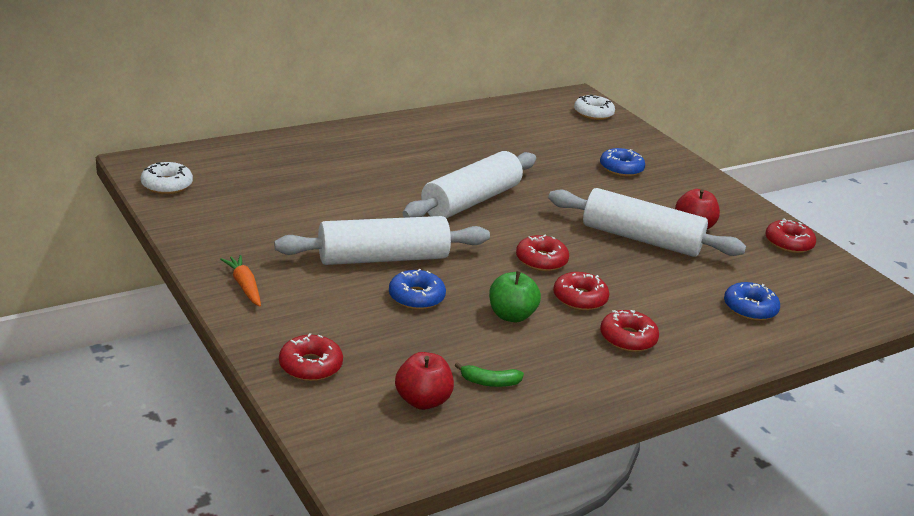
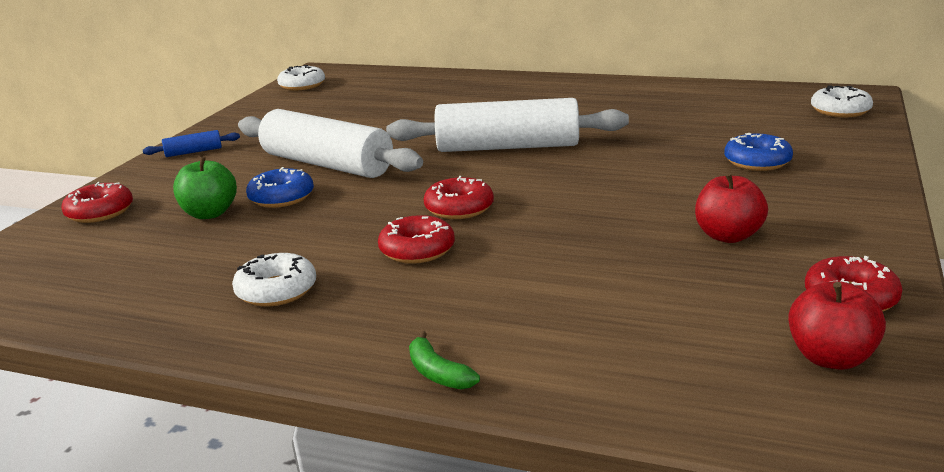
camera: 55 degrees right, 5 degrees down
(244, 286) = (193, 152): orange carrot -> blue rolling pin
(422, 401) = (97, 266): red apple -> red apple (831, 358)
(490, 382) = (171, 277): green banana -> green banana (438, 373)
(511, 315) = (319, 238): green apple -> green apple (209, 213)
(567, 359) = (276, 290): none -> white donut
(628, 338) = (377, 301): red donut -> none
(641, 239) = (622, 226): white rolling pin -> none
(750, 308) = (601, 339): blue donut -> none

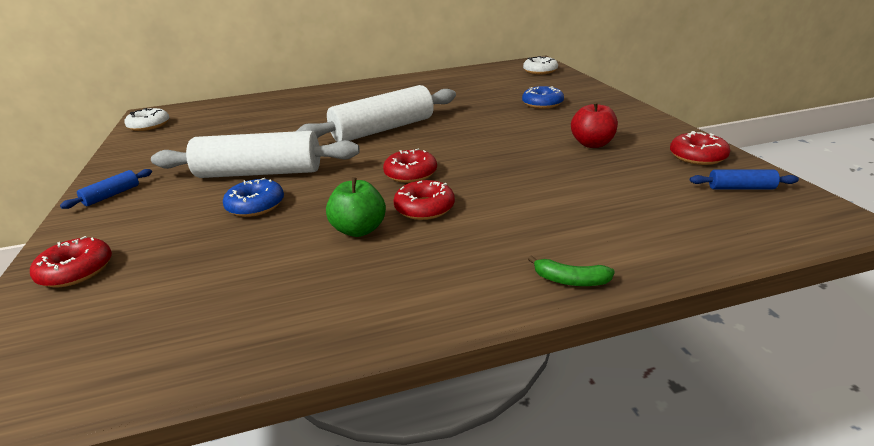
camera: 35 degrees left, 5 degrees up
(209, 213) = (204, 236): green apple -> green apple (359, 230)
(276, 290) = (360, 272): white donut -> none
(831, 358) = (740, 188): red apple -> blue rolling pin

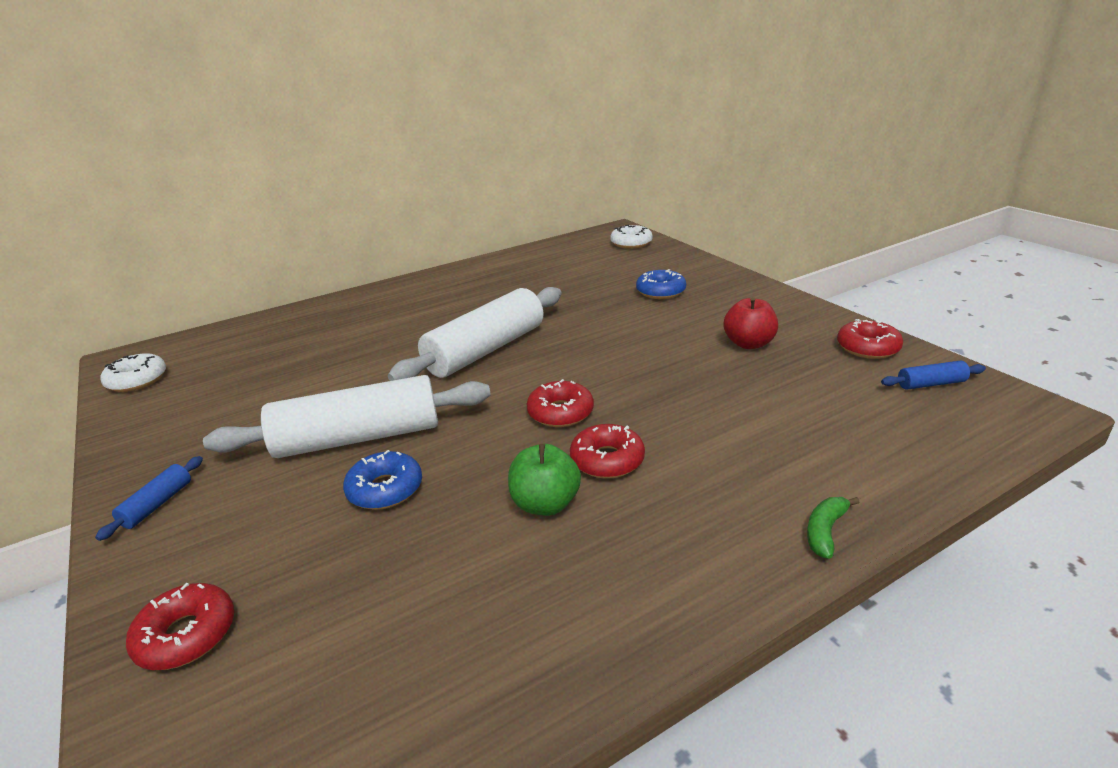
camera: 15 degrees left, 0 degrees up
(570, 280) = (825, 531): green banana -> green banana turned 120 degrees clockwise

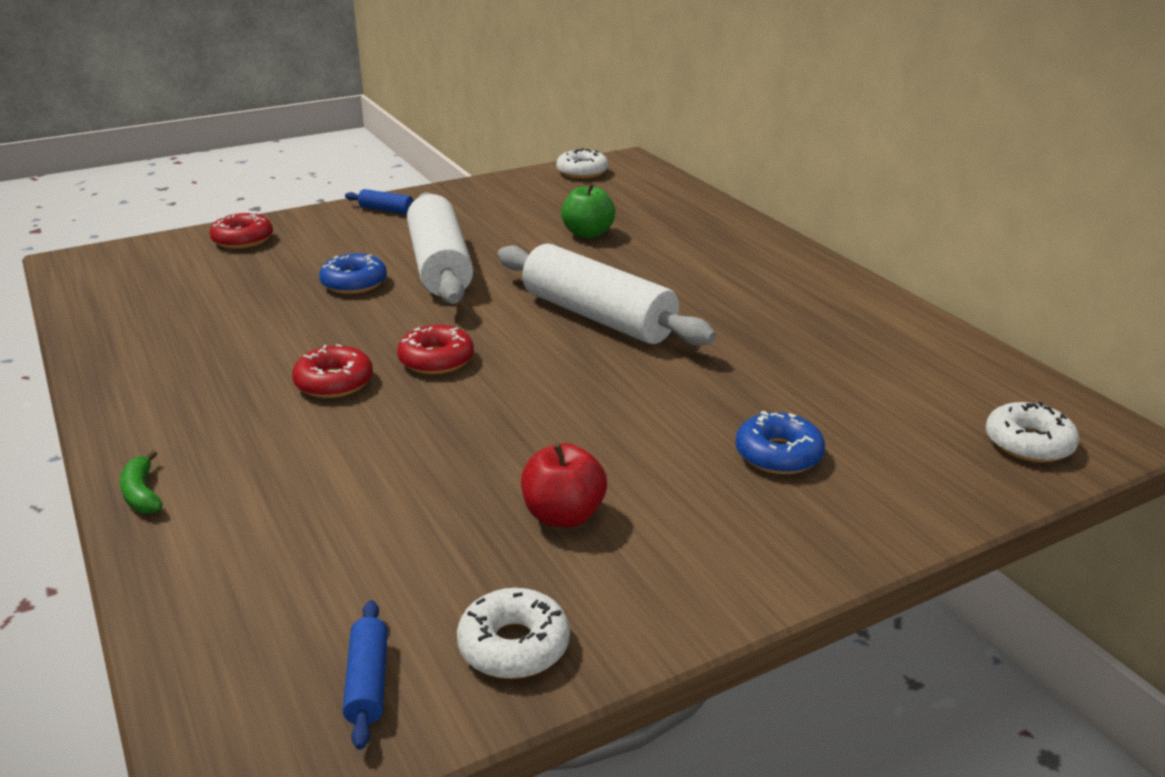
camera: 90 degrees right, 0 degrees up
(545, 504) = (287, 350): green apple -> green apple (588, 233)
(825, 531) = (142, 494): green banana -> green banana turned 150 degrees counterclockwise
(867, 348) = (514, 645): red donut -> white donut

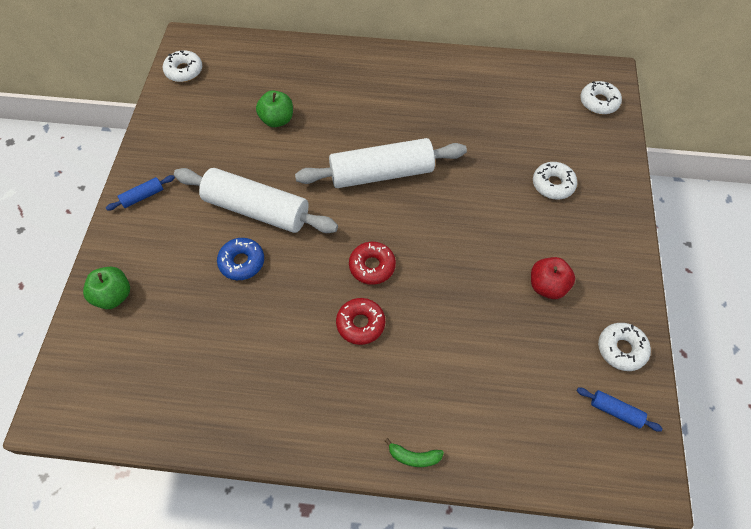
camera: 55 degrees left, 30 degrees up
(243, 240) = (113, 296): red donut -> green apple
(778, 454) = (553, 184): blue donut -> white donut

